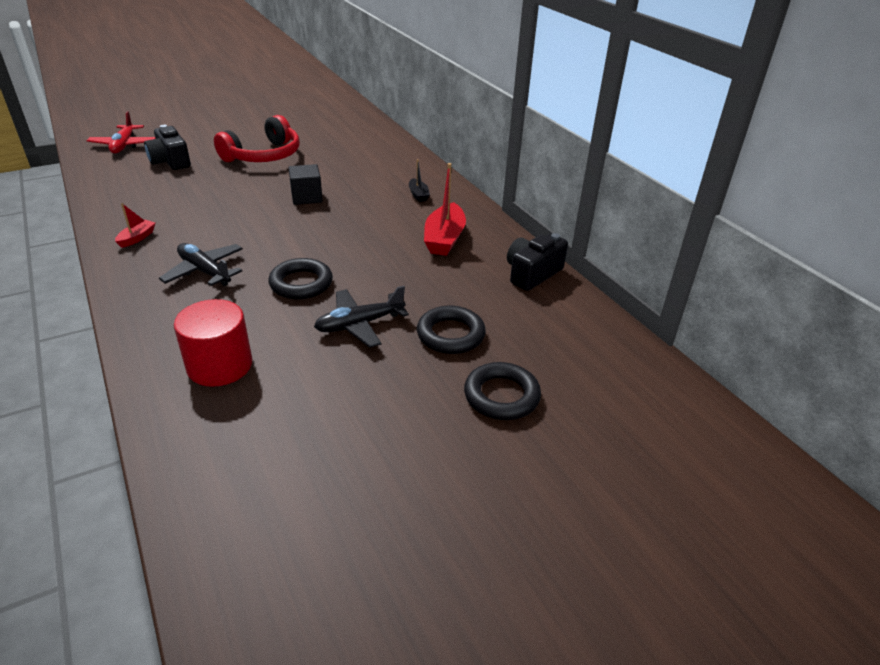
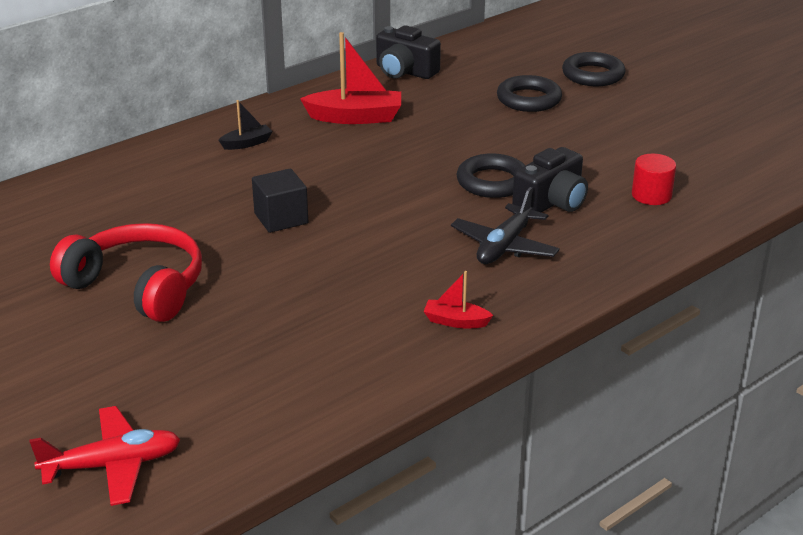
camera: 100 degrees left, 5 degrees down
(170, 161) = (182, 378): black camera -> black camera (551, 202)
(220, 365) = (651, 195): red cylinder -> red cylinder, size x0.62
(359, 324) = (542, 140): black plane -> none

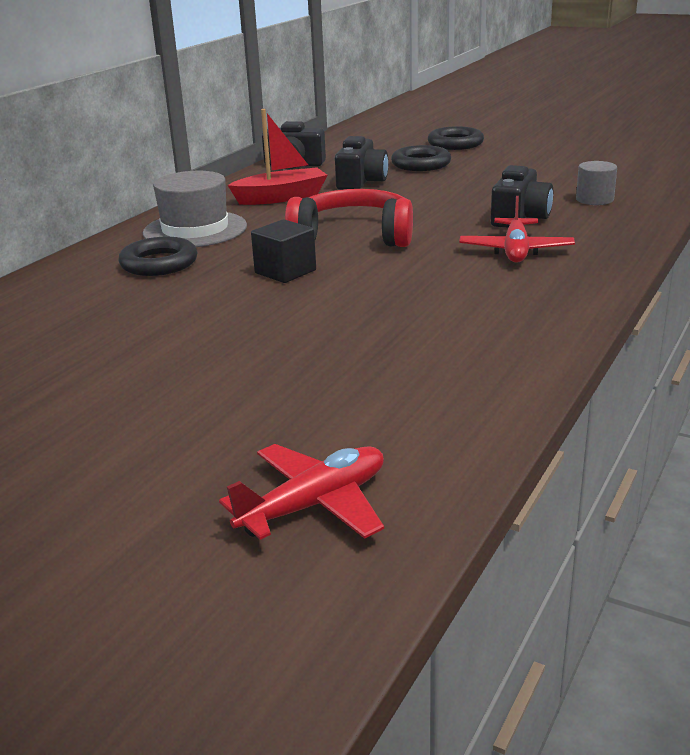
camera: 20 degrees left, 5 degrees down
(137, 287) = (187, 348): red headphones -> red headphones (353, 236)
(247, 143) = (195, 229): black boat -> grey hat
(447, 112) = (361, 182): none -> black camera
(455, 321) = (537, 307): red boat -> none
(492, 182) = (453, 214): black ring -> black ring (159, 263)
(504, 246) = (515, 251): black plane -> red plane
(651, 195) = (594, 199): red cylinder -> grey cylinder

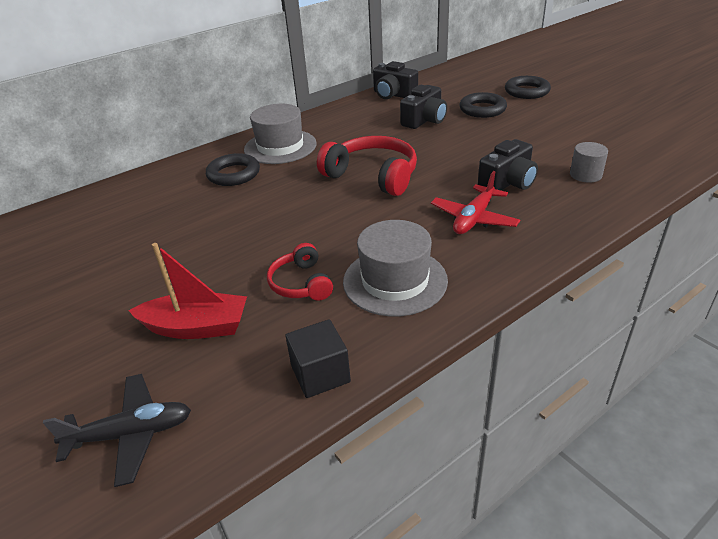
camera: 25 degrees right, 10 degrees up
(281, 197) = (358, 126): red boat -> red boat (196, 327)
(285, 271) = (300, 201): black cube -> black cube (320, 374)
(314, 505) = (131, 434): red plane -> black plane
(375, 337) = (301, 283): none -> red headphones
(485, 313) = (395, 281): none -> grey hat

